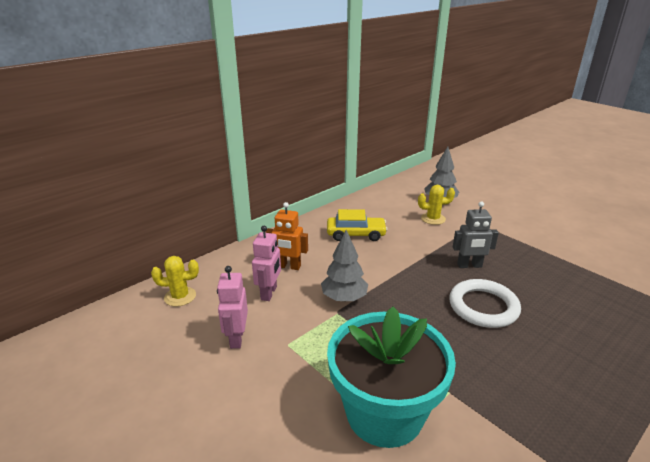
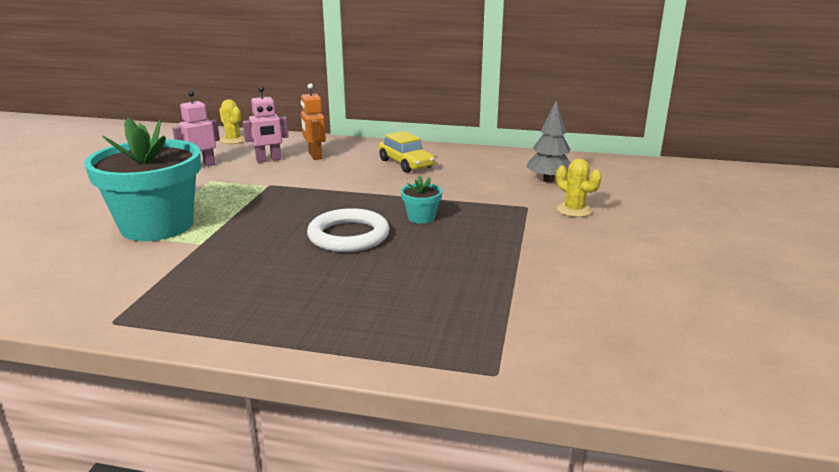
camera: 55 degrees right, 5 degrees down
(344, 298) = (292, 182): grey tree -> none
(433, 219) = (497, 185): yellow cactus -> yellow cactus (574, 210)
(469, 265) = (421, 217): grey robot -> turquoise flower pot

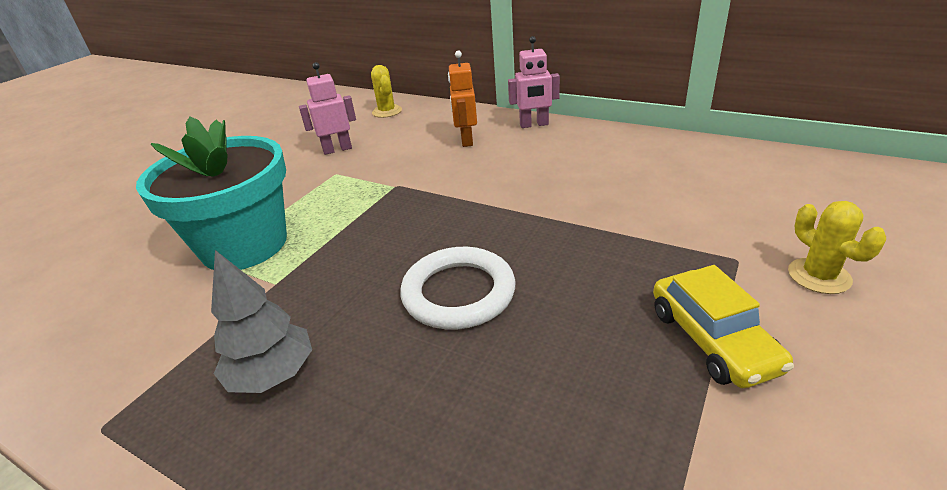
camera: 20 degrees right, 10 degrees up
(268, 160) = (412, 144): pink robot -> pink robot (534, 125)
(406, 164) = (574, 159): yellow car -> yellow car (712, 340)
(421, 217) = (570, 266): turquoise flower pot -> none
(548, 180) = (779, 205): grey tree -> grey tree (273, 375)

